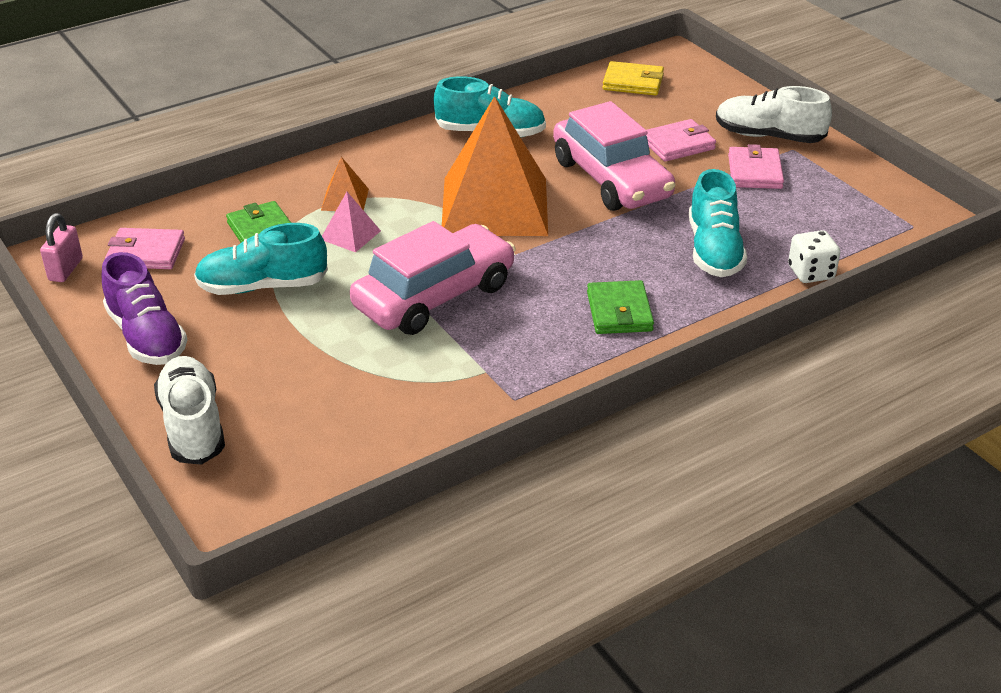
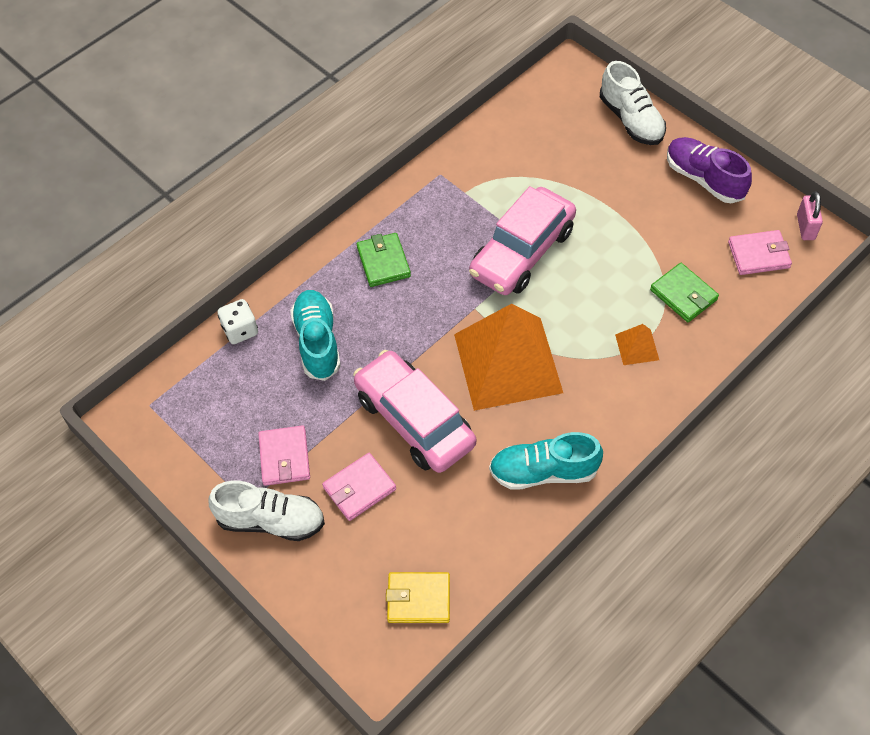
camera: 170 degrees right, 20 degrees up
(262, 286) = (651, 238): turquoise shoe -> none
(350, 235) = (612, 305): pink pyramid -> none

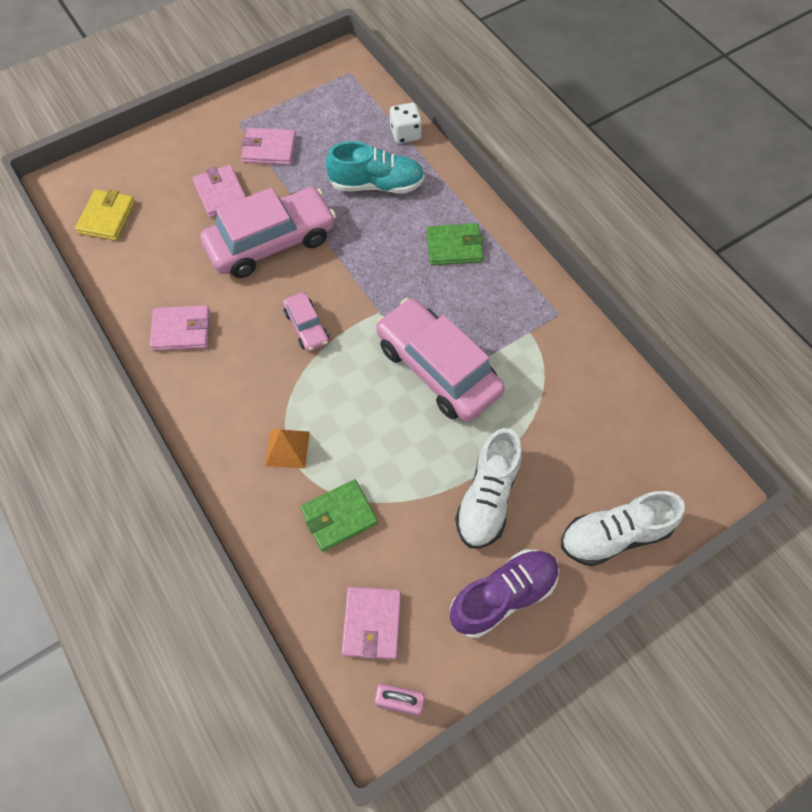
camera: 100 degrees right, 5 degrees up
(271, 521) = (216, 135): white shoe -> white shoe (487, 498)
(508, 363) = (306, 327): orange pyramid -> pink car
(543, 472) = (181, 330): turquoise shoe -> pink wallet

